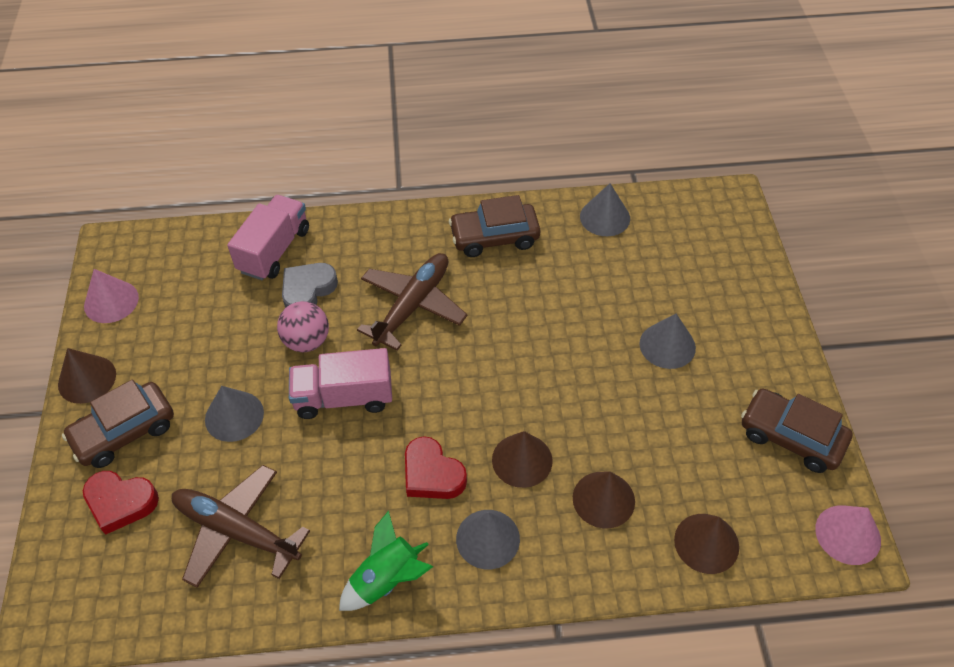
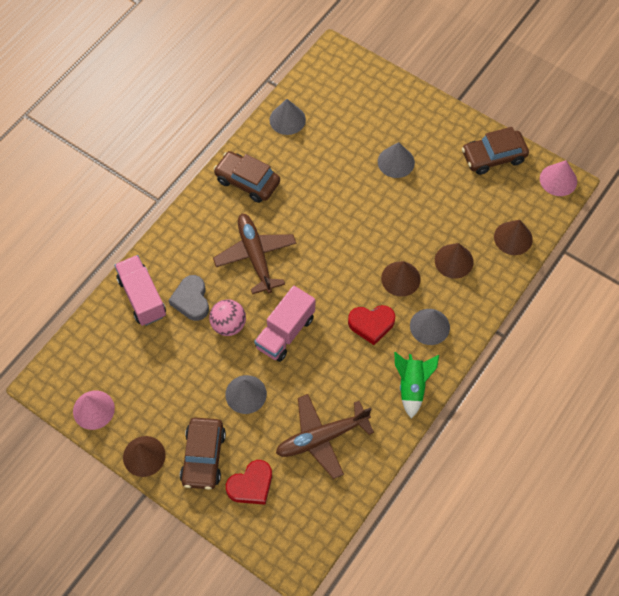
camera: 50 degrees left, 10 degrees up
(494, 237) = (247, 181): brown car -> brown car turned 90 degrees clockwise

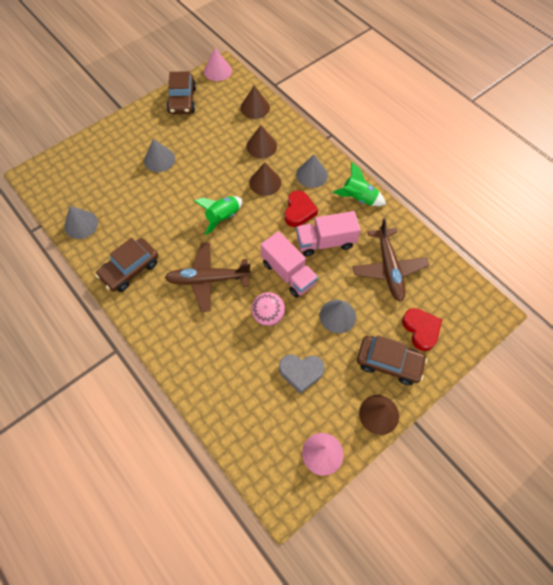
camera: 75 degrees left, 0 degrees up
(142, 297) = (217, 384): pink truck -> pink truck (325, 242)
(191, 300) = (234, 341): grey heart -> grey heart (301, 372)
(338, 248) = (223, 217): none -> green rocket

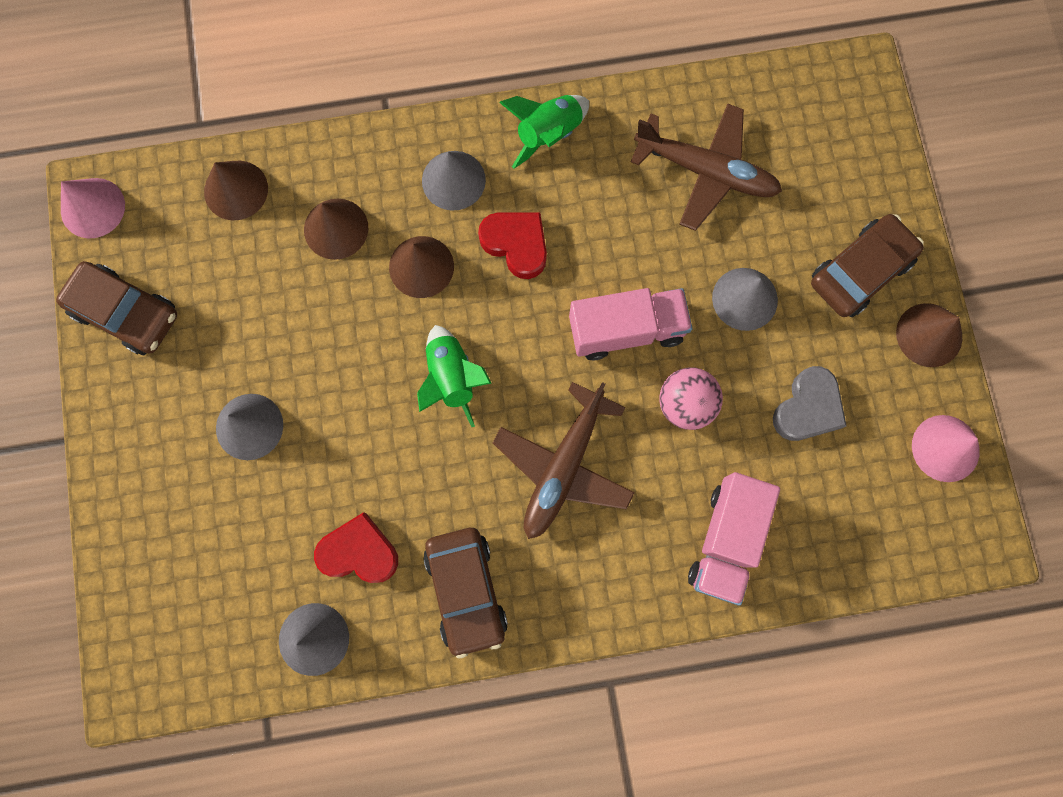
camera: 60 degrees left, 15 degrees up
(325, 242) = (602, 238): pink truck -> pink truck (726, 540)
(421, 330) = (833, 193): red heart -> red heart (359, 552)

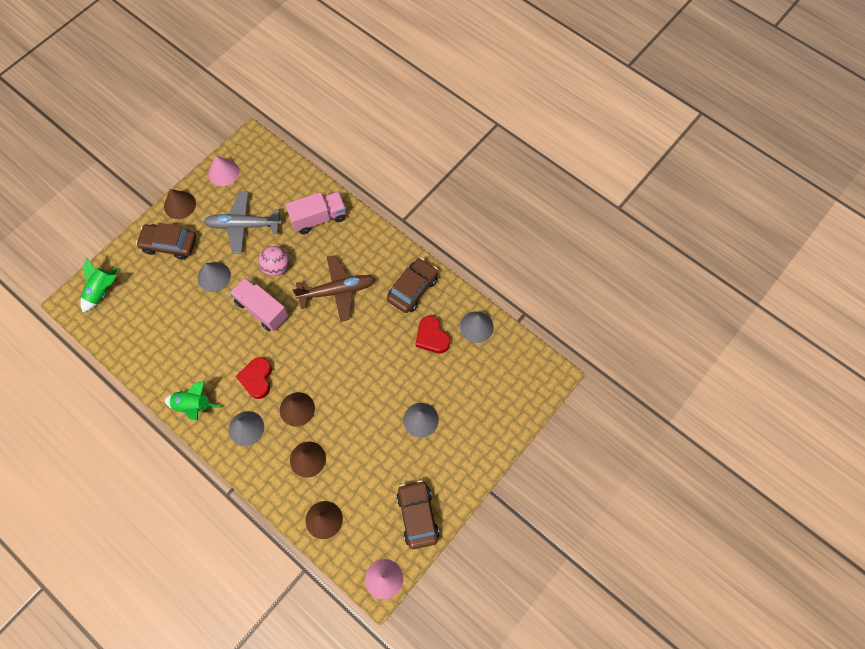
camera: 130 degrees left, 10 degrees down
(452, 378) = (335, 358): green rocket -> green rocket (102, 291)
(705, 171) = (165, 330): brown plane -> none
(807, 408) = (244, 225): grey heart -> grey plane

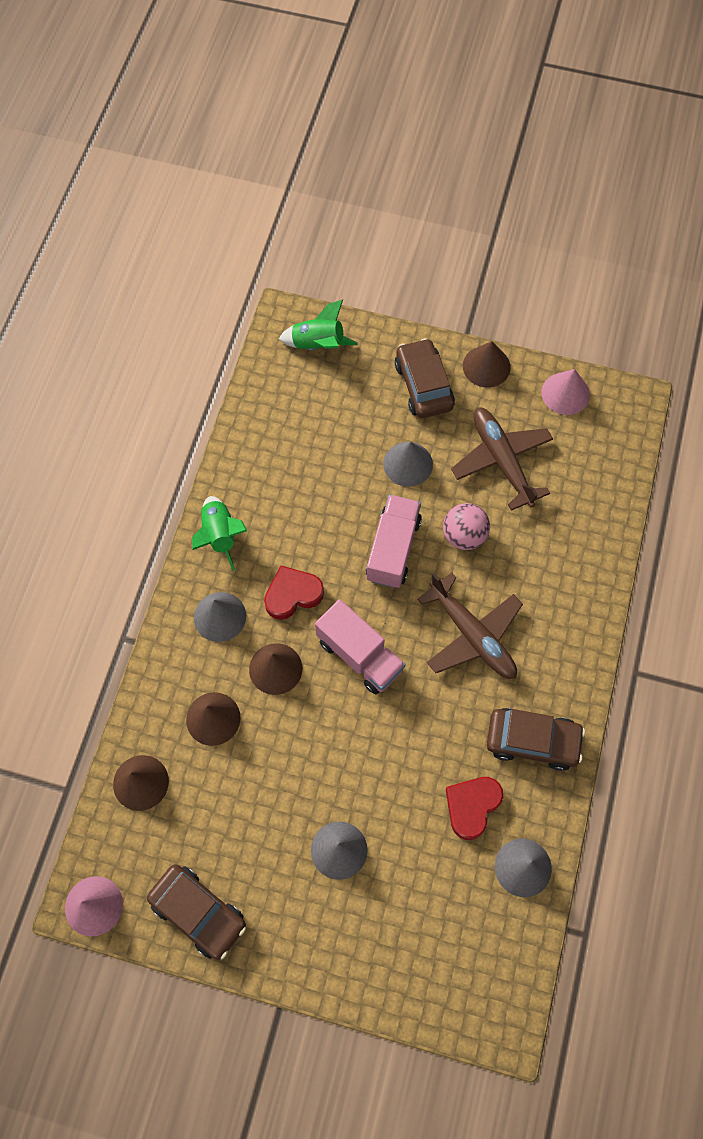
camera: 65 degrees right, 0 degrees up
(244, 225) = (502, 461): grey plane -> brown plane
(319, 218) = (569, 553): pink truck -> pink truck (359, 655)
(417, 516) = (198, 912): brown car -> brown car turned 75 degrees clockwise

